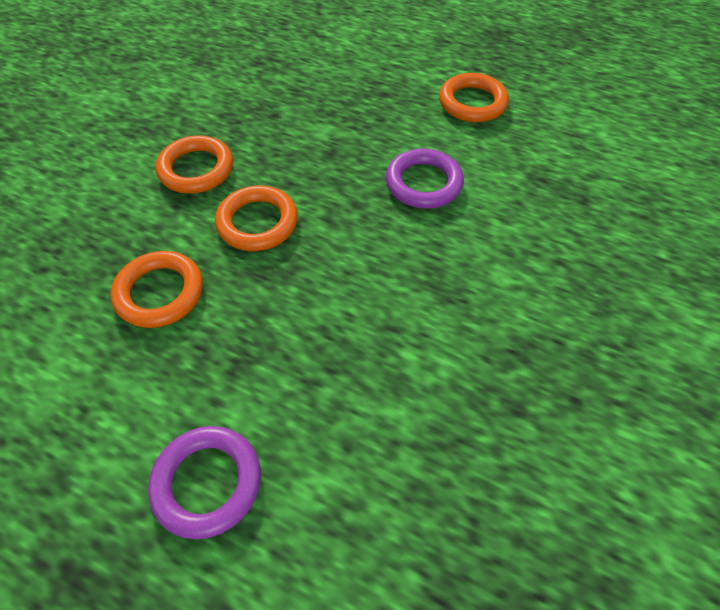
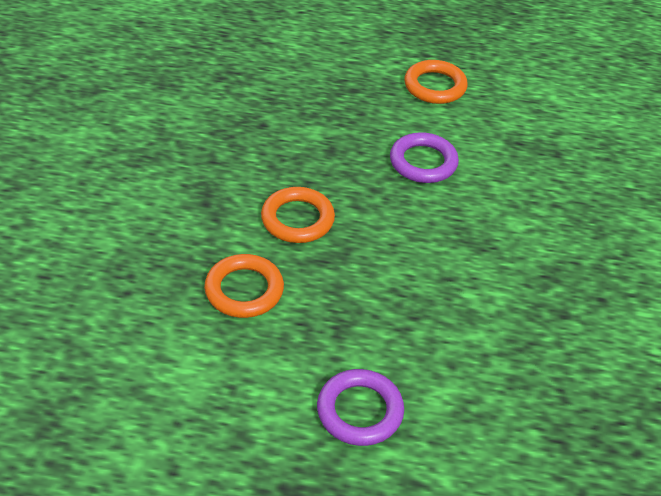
camera: 20 degrees left, 10 degrees down
(196, 169) = (217, 184): orange ring -> none

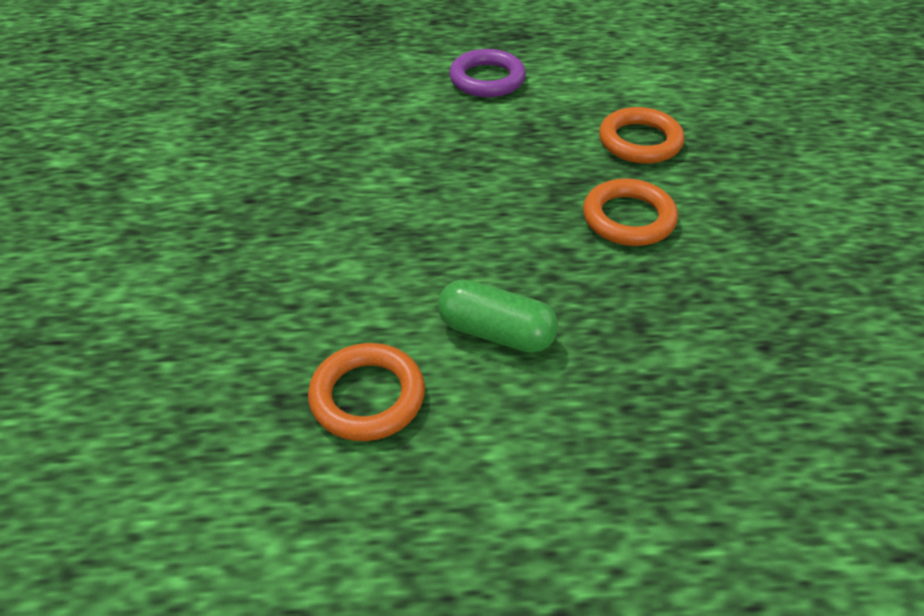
camera: 170 degrees right, 0 degrees up
(423, 162) = (496, 332): purple ring -> green capsule
(435, 86) = (517, 511): orange ring -> orange ring (367, 397)

